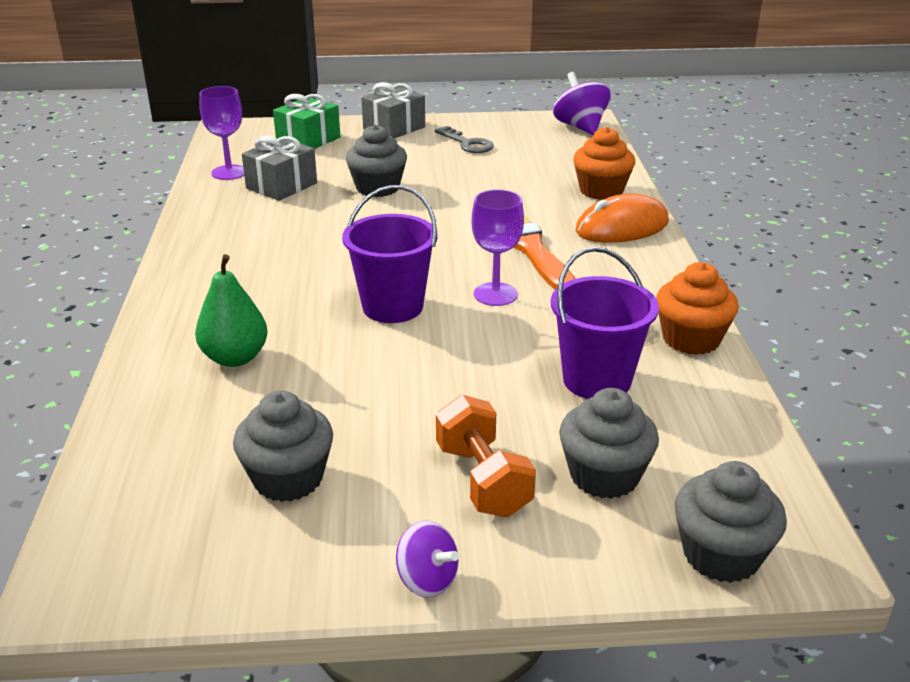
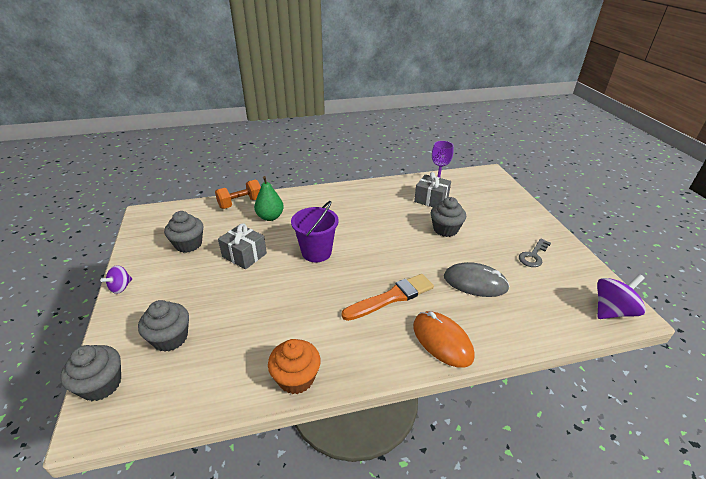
camera: 80 degrees right, 5 degrees up
(308, 140) = (493, 197): green gift -> none
(394, 128) = (534, 223): grey gift -> grey gift (244, 255)
(483, 480) = (176, 297): orange dumbbell -> orange dumbbell (240, 203)
(495, 294) = (335, 286): purple goblet -> none
(513, 188) = (475, 282): none -> grey mouse
(596, 380) = (251, 333): purple bucket -> none
(601, 191) = (496, 327): orange cupcake -> none

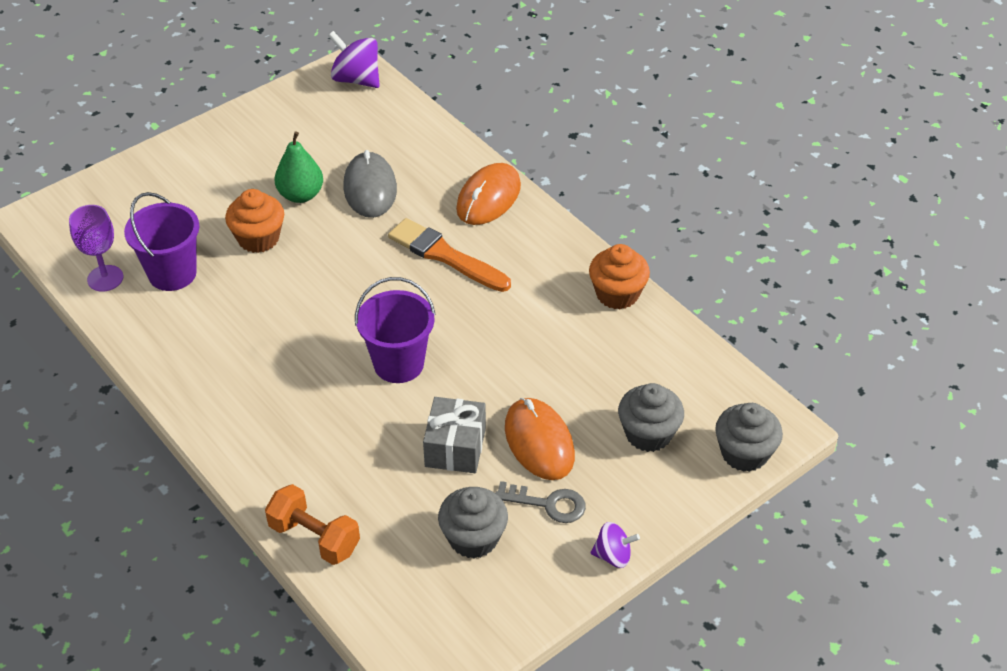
camera: 115 degrees left, 10 degrees up
(216, 286) = (539, 442): none -> orange mouse
(270, 217) = (336, 467): green pear -> green pear (301, 195)
(431, 199) = (172, 273): grey gift -> purple bucket
(445, 229) = (258, 238): grey cupcake -> orange cupcake
(533, 256) = (280, 144): grey key -> grey key (548, 504)

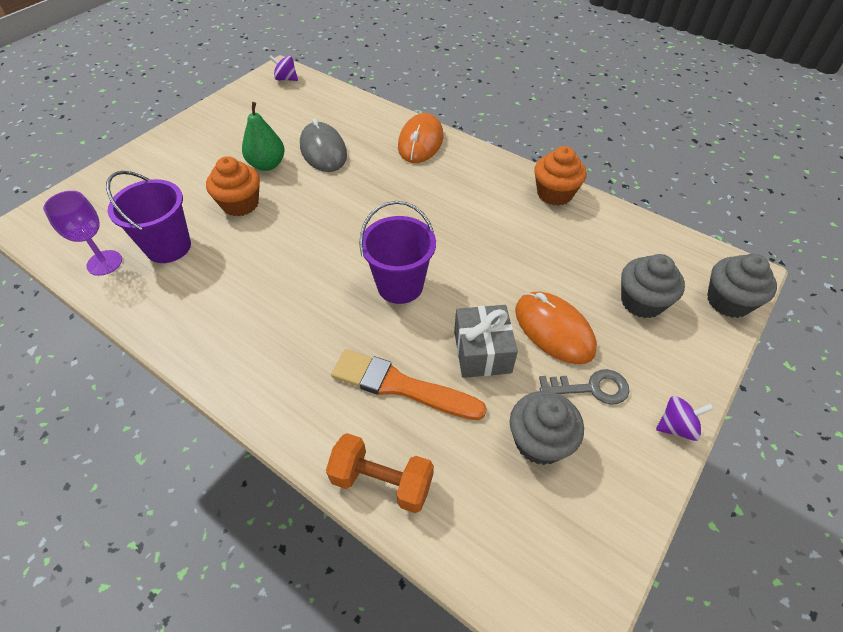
camera: 15 degrees left, 5 degrees up
(356, 79) = (286, 79): purple spinning top -> purple spinning top, size x0.60
(445, 256) = (404, 190): orange brush -> orange brush (401, 386)

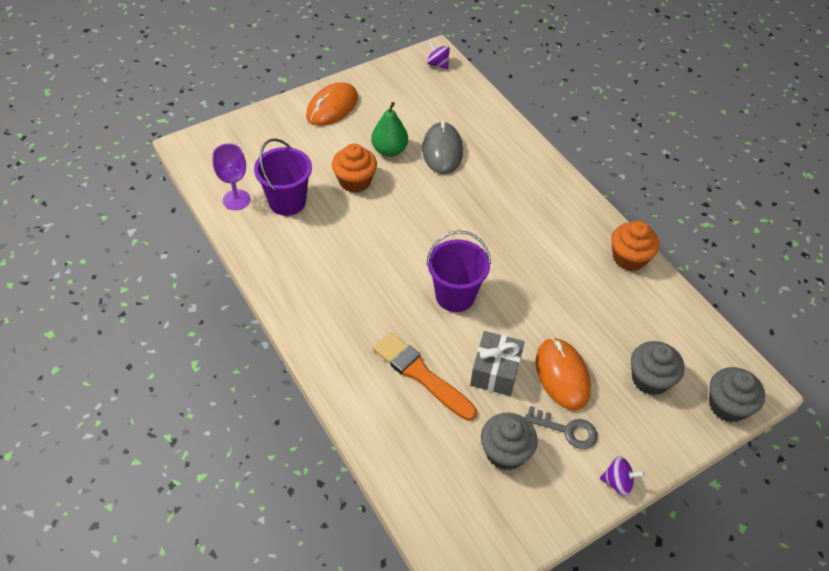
camera: 20 degrees right, 0 degrees up
(382, 482) = (378, 435): orange dumbbell -> none
(420, 142) = (532, 168): orange mouse -> orange mouse (332, 107)

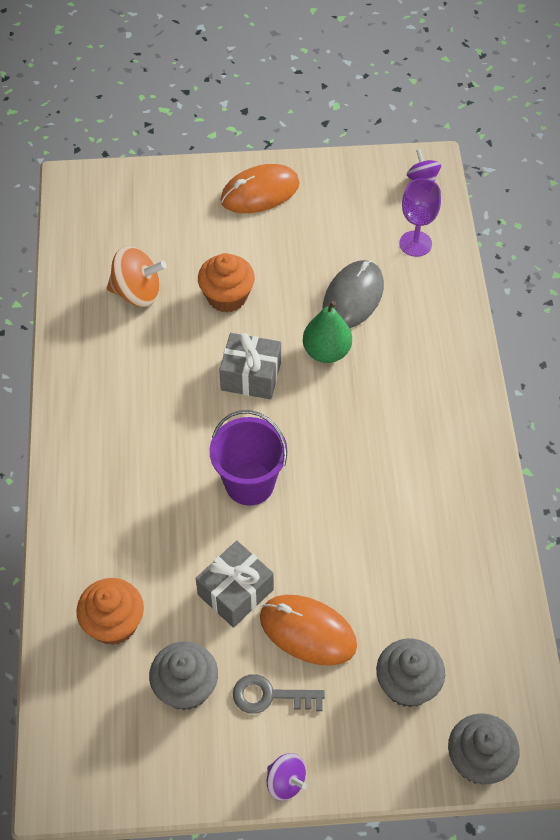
camera: 30 degrees right, 5 degrees up
(236, 200) = (85, 269): purple goblet -> purple goblet (415, 244)
(287, 202) = (137, 293): purple bucket -> orange spinning top
(389, 150) = (291, 273): green pear -> green pear (326, 352)
(407, 226) = (251, 376): none -> grey gift
(421, 375) = (153, 558): orange brush -> none
(562, 375) = (308, 631): orange mouse -> orange mouse turned 75 degrees counterclockwise
(567, 430) = (270, 696): grey key -> grey key turned 135 degrees clockwise
(629, 258) = (488, 527): orange cupcake -> orange cupcake (114, 623)

